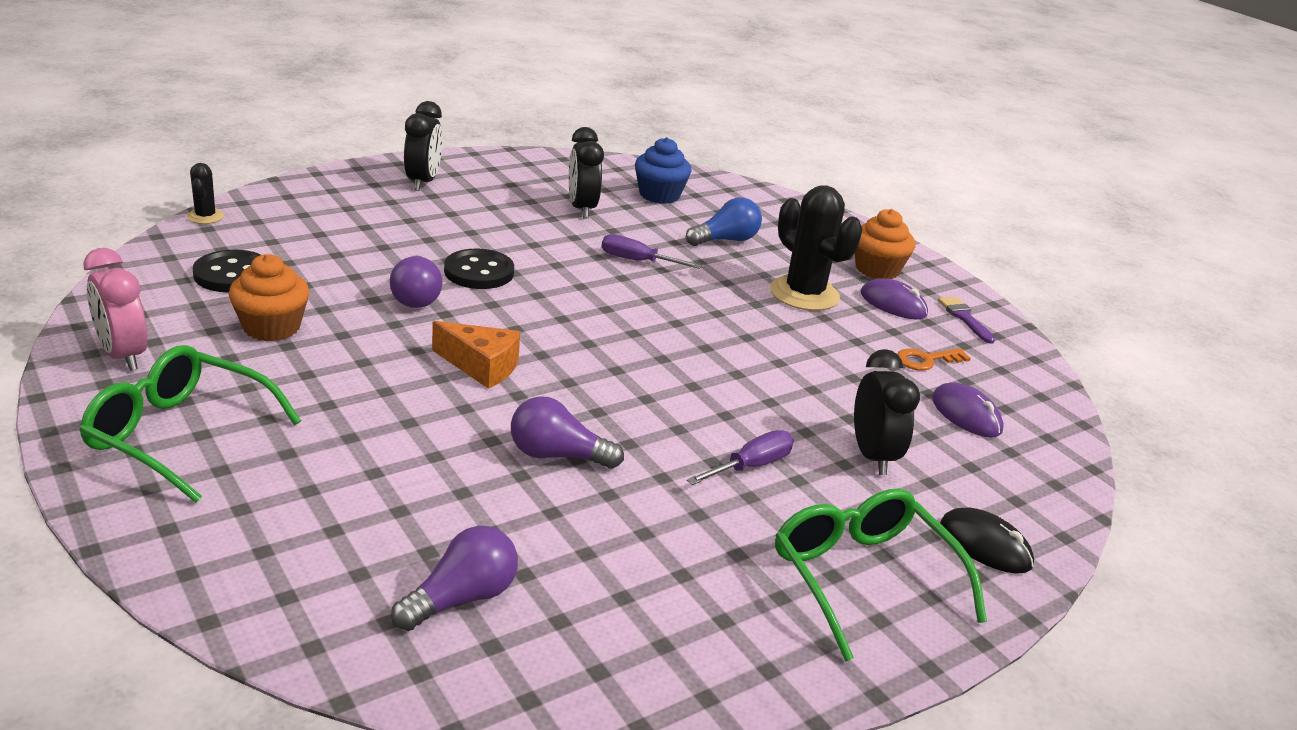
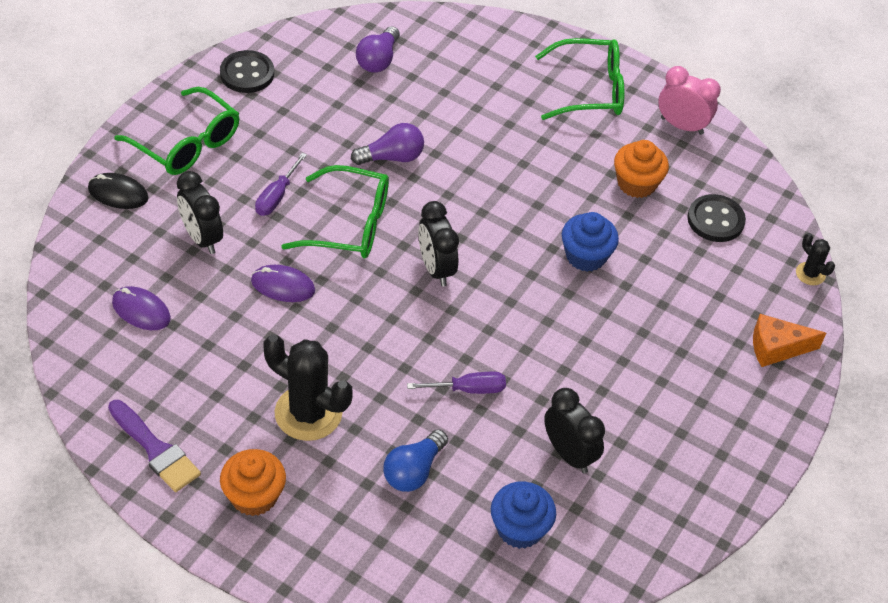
camera: 155 degrees right, 20 degrees up
(416, 296) = (586, 256): purple light bulb -> blue cupcake
(423, 182) = (729, 420): black clock -> black clock (436, 269)
(479, 272) = (571, 307): black button -> black button (247, 74)
(481, 366) = (487, 208): orange cheese -> orange cheese (776, 348)
(671, 408) = (348, 224): none -> green glasses
(893, 304) = (225, 439): purple mouse -> purple mouse (283, 286)
(926, 360) = (181, 365): orange key -> none
(964, 318) = (155, 450): purple brush -> purple brush, size x1.54

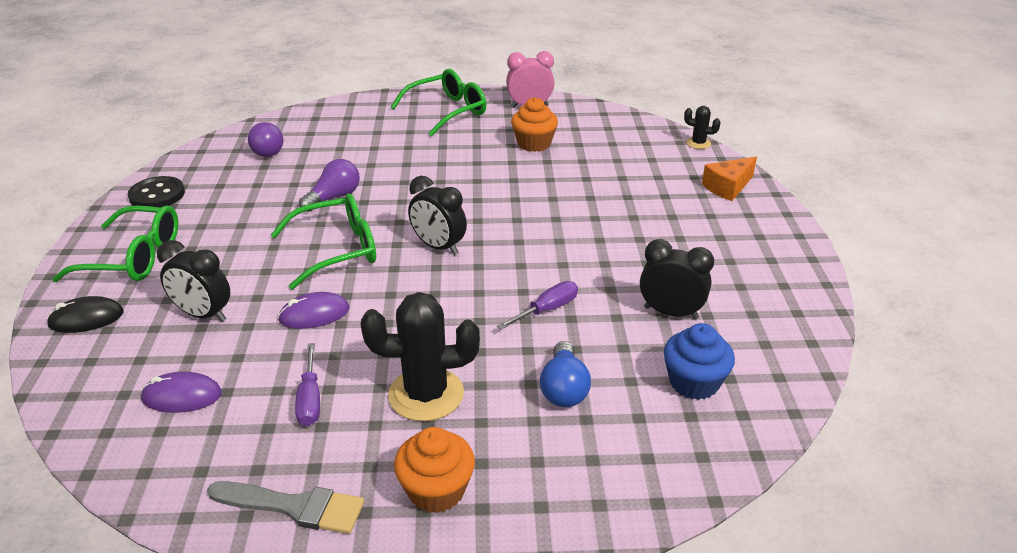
camera: 30 degrees left, 15 degrees down
(155, 450) = (294, 507): purple brush -> grey brush
(277, 196) = (253, 258): purple screwdriver -> purple screwdriver (310, 399)
(586, 256) = (544, 193): blue cupcake -> none
(715, 220) = (607, 141): black button -> none

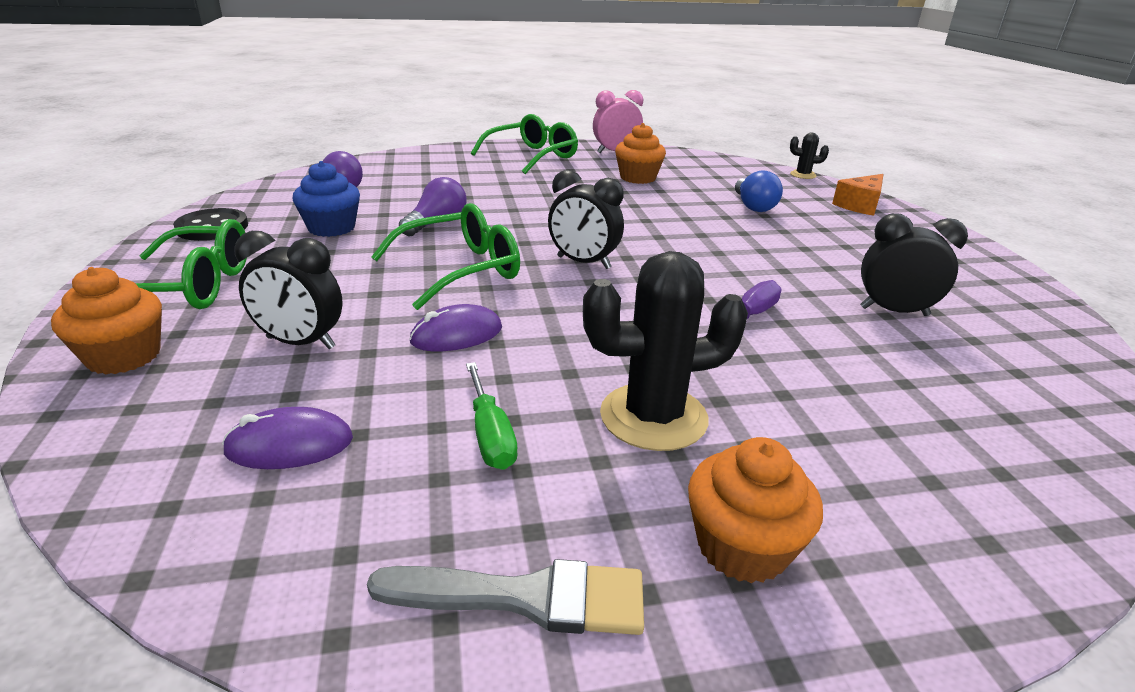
camera: 10 degrees left, 5 degrees down
(86, 318) = (124, 356): black mouse -> orange cupcake
(310, 399) = (490, 434): purple screwdriver -> green screwdriver
(564, 388) = (830, 397): blue light bulb -> blue light bulb (753, 206)
(694, 382) = (982, 380): blue cupcake -> blue cupcake (331, 228)

